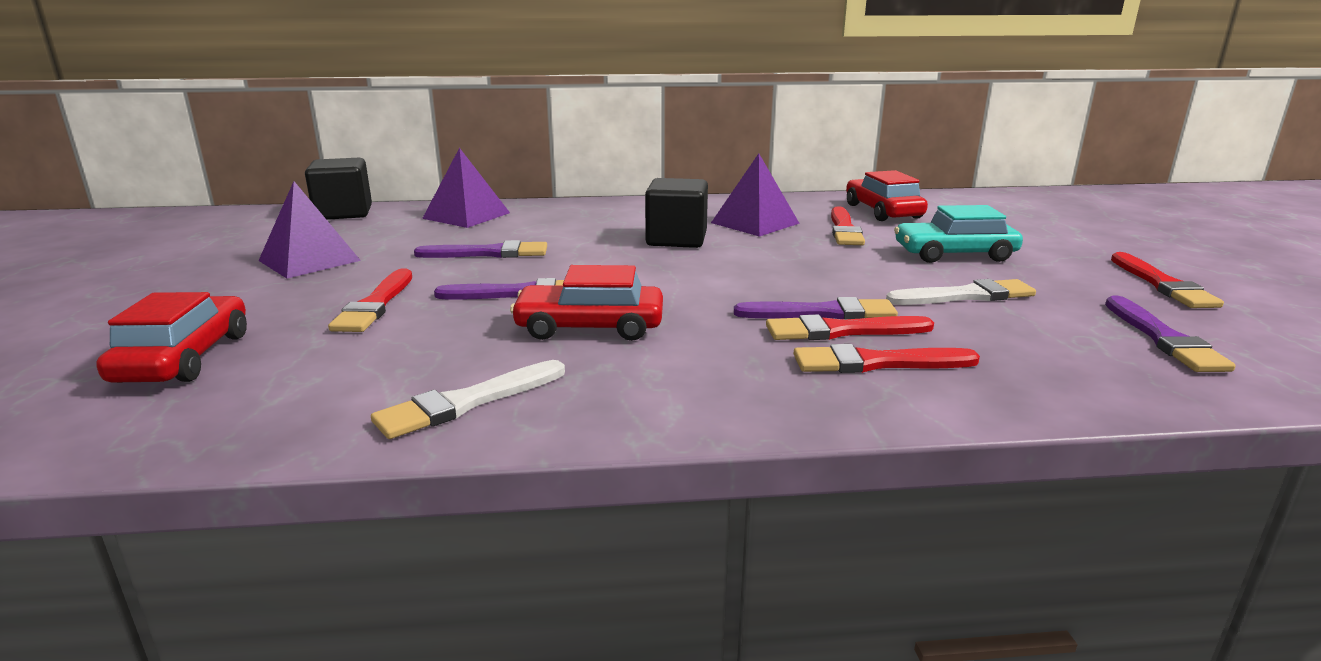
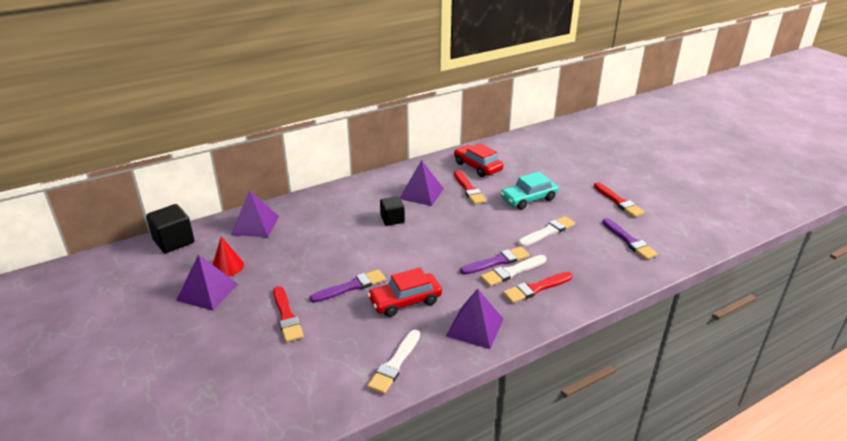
camera: 25 degrees left, 10 degrees up
(184, 358) = (233, 382): red car -> none
(372, 243) = (227, 266): none -> red cone
(488, 253) = (303, 258): purple brush -> none
(676, 239) = (392, 219): black cube -> black cube, size x0.67
(687, 389) = (475, 327): none -> purple pyramid
(842, 331) = (512, 272): red brush -> white brush

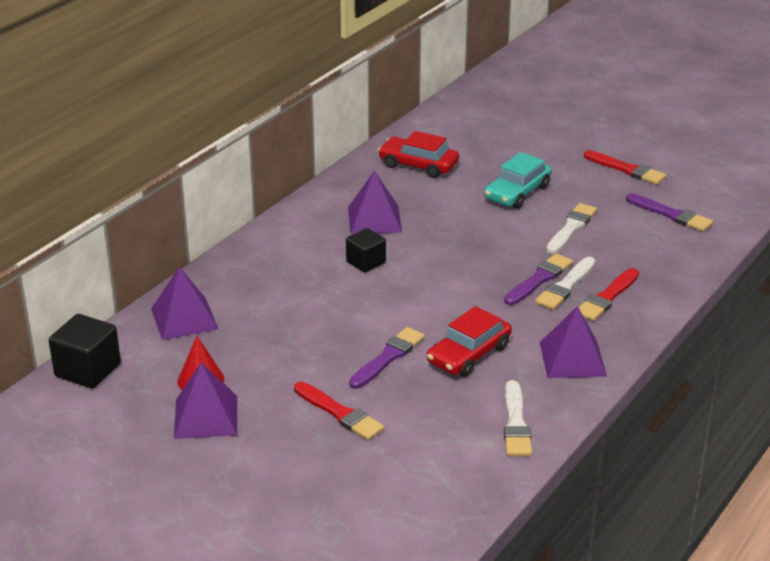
camera: 25 degrees left, 0 degrees up
(469, 189) = (432, 198): red brush -> none

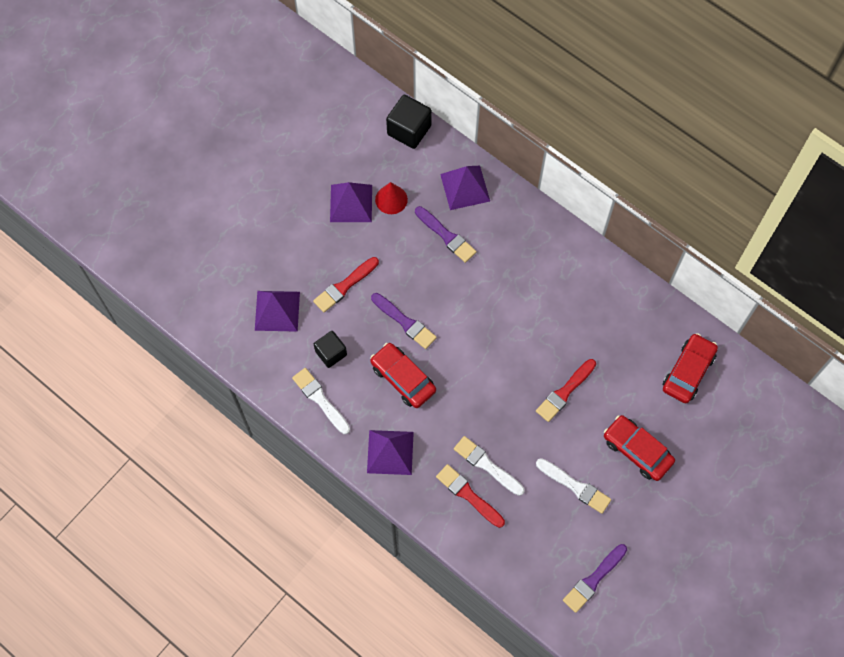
camera: 95 degrees right, 35 degrees up
(366, 262) = (531, 316): black cube -> black cube (331, 353)
(374, 219) = (596, 327): purple pyramid -> purple pyramid (277, 310)
(516, 423) = (320, 399): white brush -> white brush turned 45 degrees clockwise
(517, 192) = (637, 450): turquoise car -> red car
(539, 279) = (498, 446): purple brush -> purple brush (446, 236)
(627, 169) = (676, 558): red brush -> red brush (565, 392)

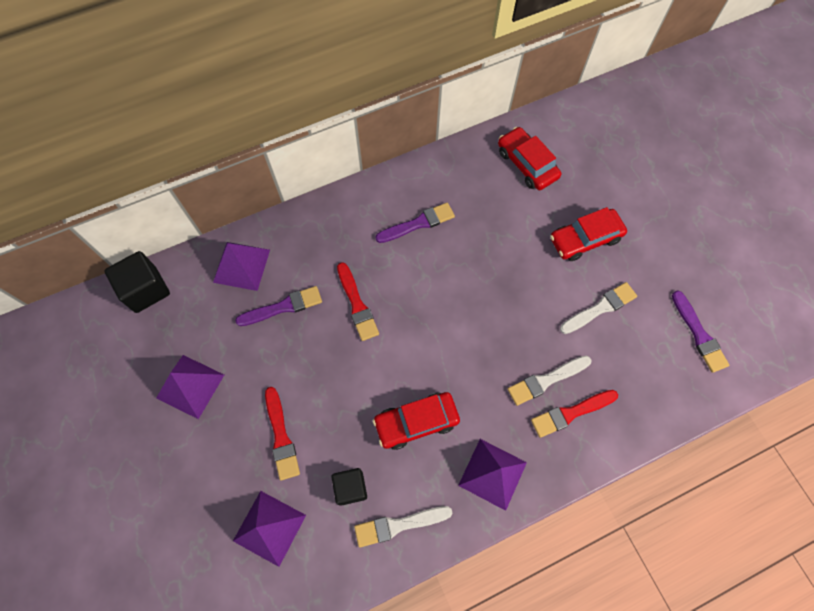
camera: 65 degrees left, 0 degrees up
(391, 199) = (211, 342): red cone -> none
(405, 322) = (355, 391): purple brush -> purple brush (418, 223)
(565, 392) = (501, 273): red brush -> red brush (357, 304)

